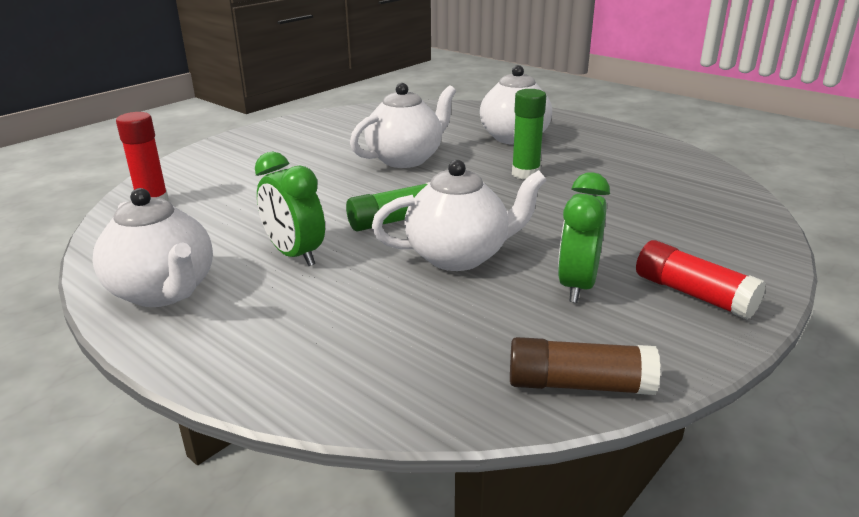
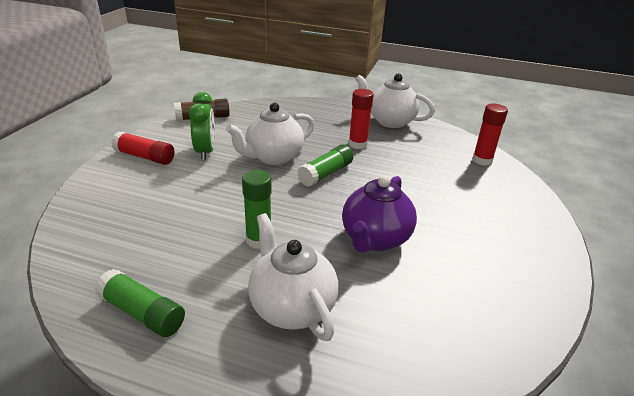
camera: 155 degrees right, 5 degrees up
(295, 255) = (358, 144): green clock -> red glue stick
(405, 159) = (375, 239): white teapot -> purple teapot
(638, 150) = (142, 313): none -> green glue stick

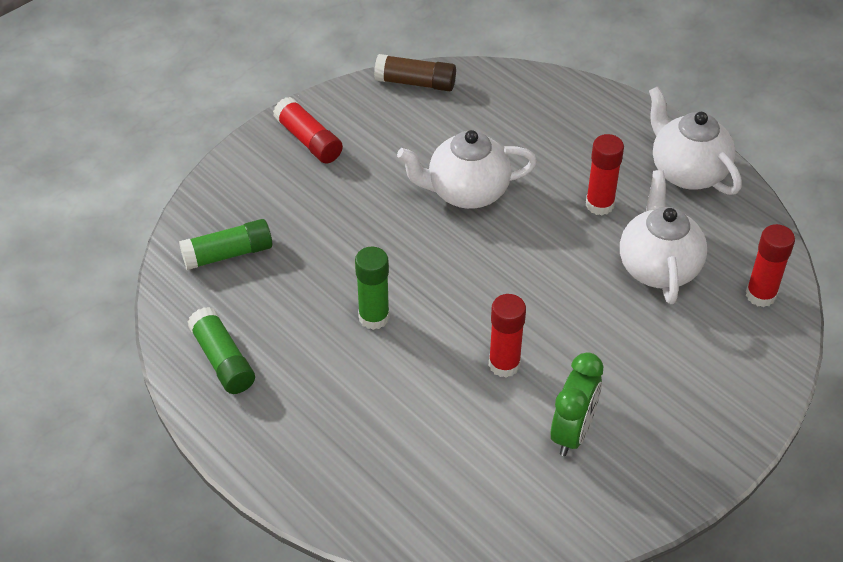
camera: 30 degrees right, 15 degrees up
(205, 152) = (386, 154): green clock -> green clock (572, 433)
(291, 307) = (360, 409): white teapot -> white teapot (658, 267)
(325, 174) = (516, 244): green glue stick -> green glue stick (228, 254)
(375, 239) = (504, 364): purple teapot -> red glue stick

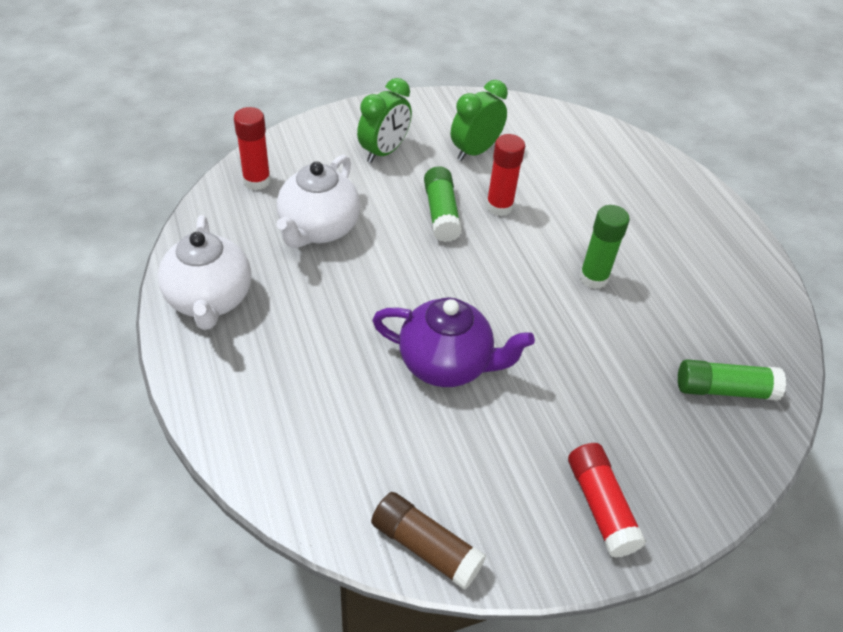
camera: 160 degrees left, 0 degrees up
(222, 360) = (740, 290): green glue stick -> green glue stick (441, 213)
(466, 192) = (446, 364): white teapot -> purple teapot
(599, 204) = (323, 300): red glue stick -> none
(669, 387) = (384, 152): none -> green clock

